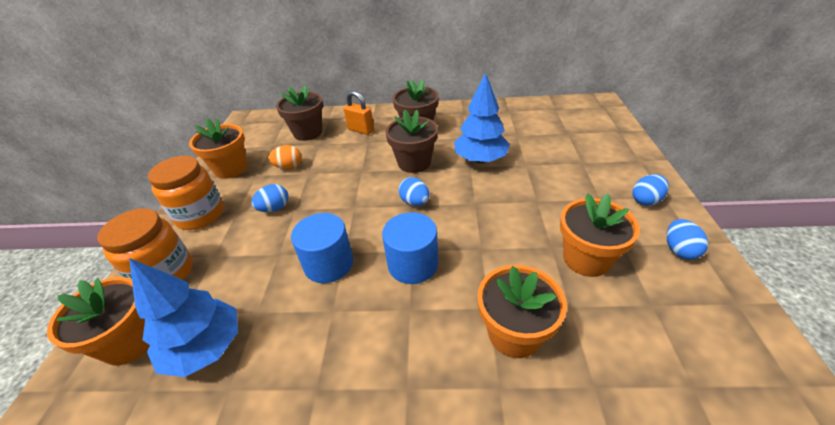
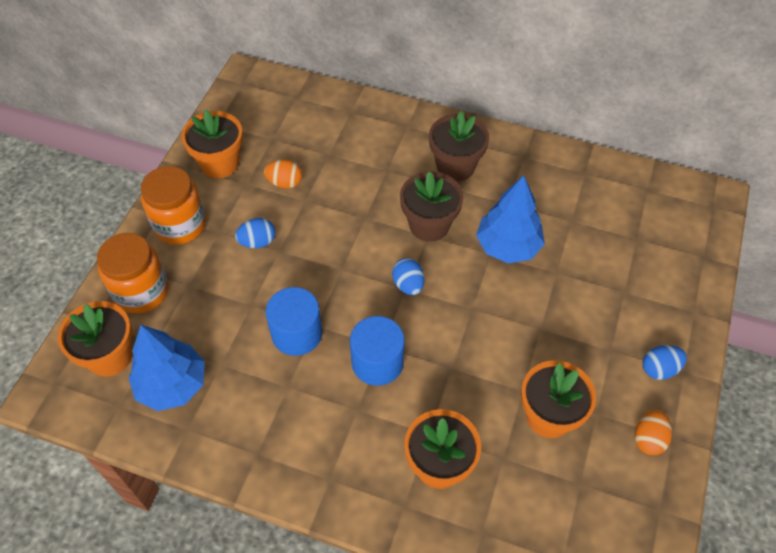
camera: 15 degrees right, 15 degrees up
(308, 132) = (319, 129): brown flower pot -> none
(361, 130) = (385, 146): orange padlock -> none
(679, 250) = (648, 439): blue egg -> orange egg

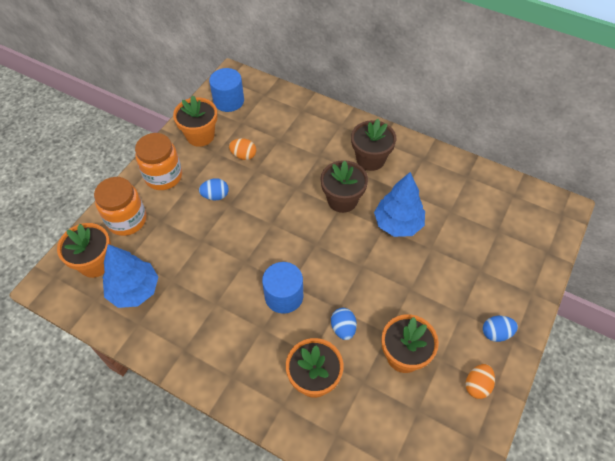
camera: 10 degrees right, 0 degrees up
(297, 333) = (230, 266): blue cylinder -> blue cylinder (228, 101)
(408, 285) = (318, 242): blue egg -> blue egg (343, 328)

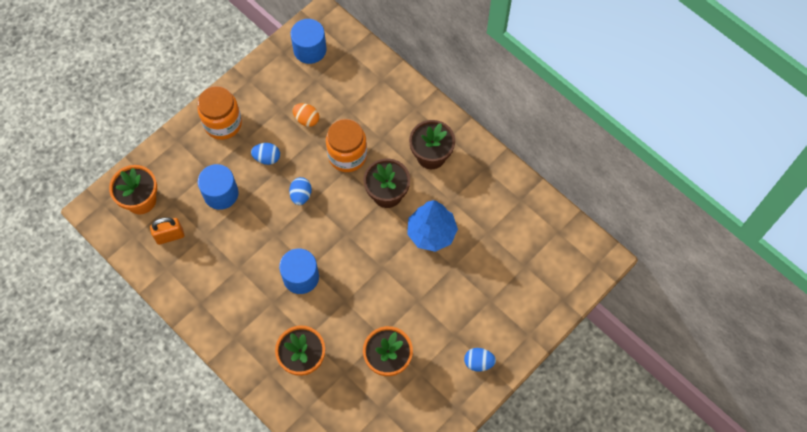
camera: 15 degrees right, 10 degrees up
(127, 220) = (178, 163): orange jar -> orange jar (347, 155)
(134, 290) = (170, 236): blue tree -> orange padlock
(178, 238) = (221, 194): none -> blue cylinder
(200, 136) = (270, 85): orange flower pot -> none
(343, 328) = (343, 321): blue egg -> blue egg (301, 195)
(477, 385) = (441, 403): orange egg -> none

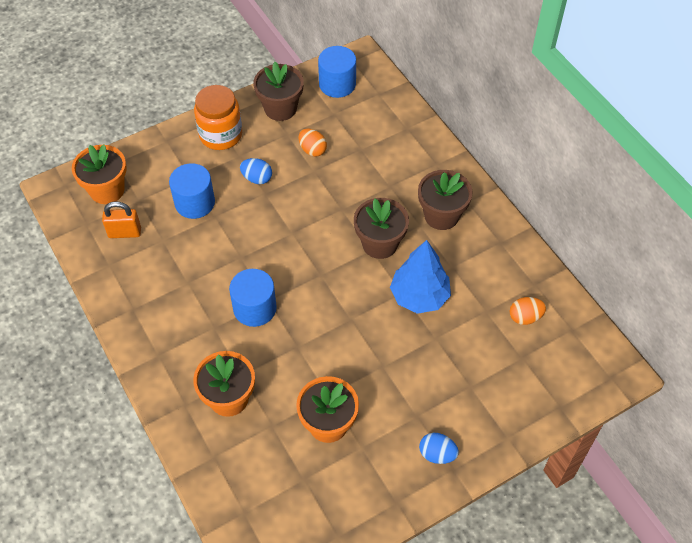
camera: 15 degrees right, 10 degrees down
(267, 85) = (280, 108): none -> brown flower pot
(301, 195) = (282, 224): blue egg -> none
(347, 155) = (346, 195): orange jar -> none
(519, 230) = (525, 317): none -> orange egg

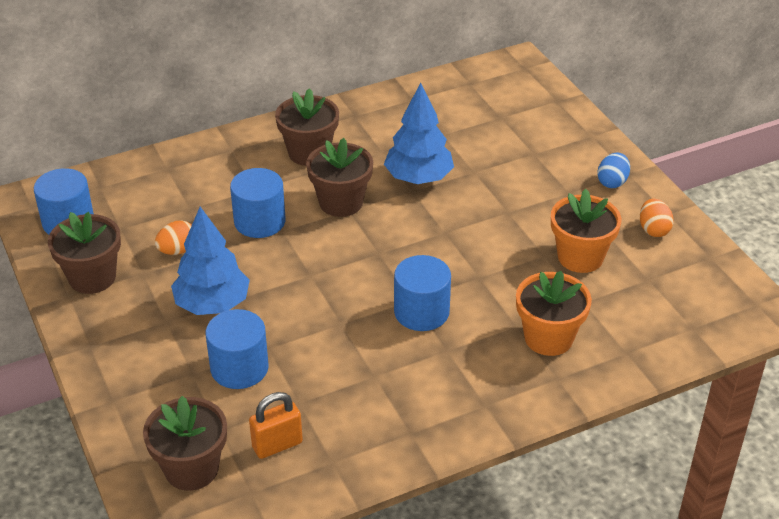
camera: 85 degrees left, 15 degrees down
(107, 190) = (191, 469): orange flower pot -> brown flower pot
(125, 232) = (277, 445): orange padlock -> orange padlock turned 60 degrees clockwise
(221, 135) = (121, 339): orange jar -> none
(257, 178) = (212, 304): blue egg -> blue tree
(350, 194) = (259, 221): none -> blue cylinder
(525, 317) = (452, 110): orange egg -> orange egg (653, 230)

